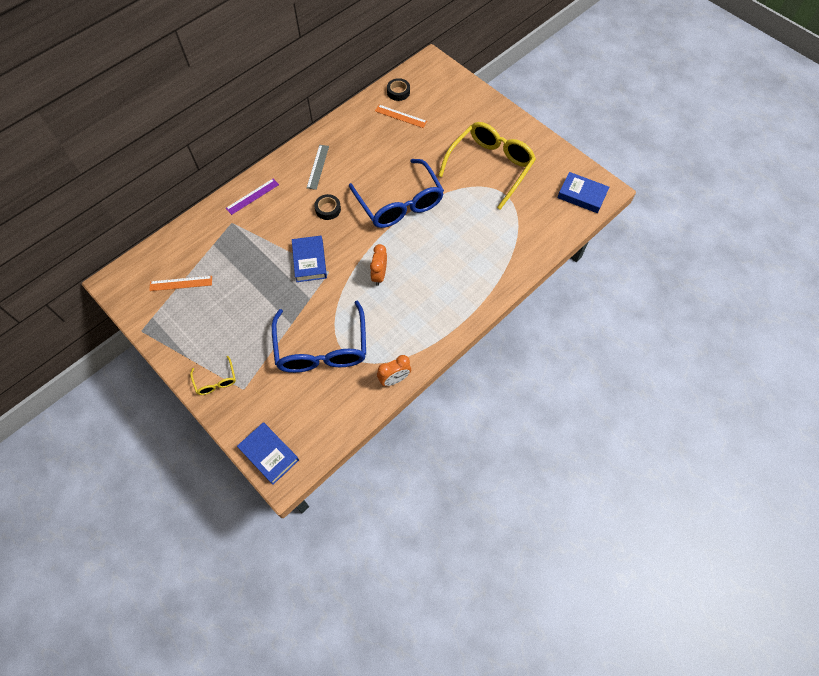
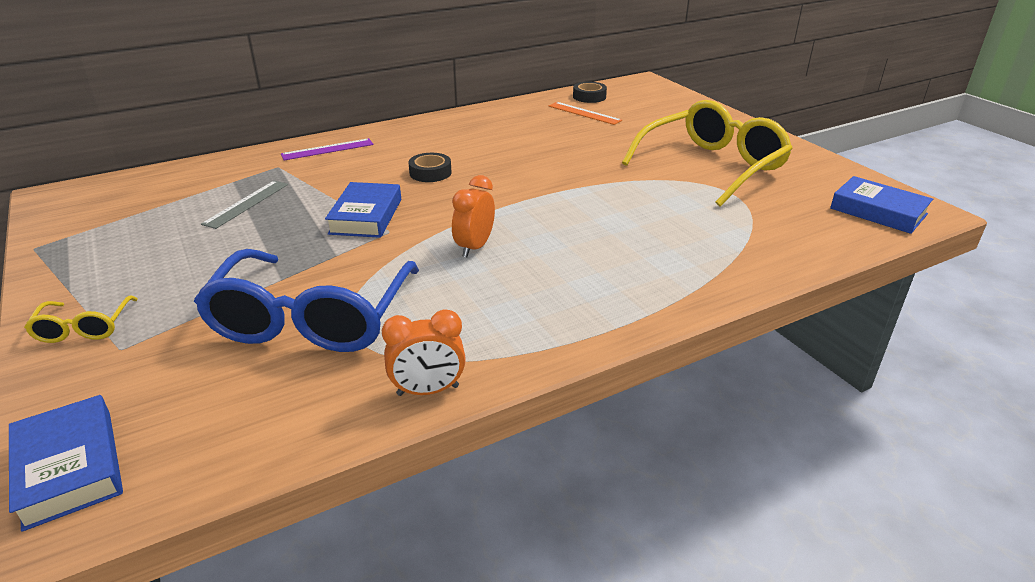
camera: 15 degrees right, 30 degrees down
(181, 283) = (147, 210): orange ruler -> none
(318, 167) = (440, 137): grey ruler -> grey ruler (247, 204)
(400, 203) = (548, 181): blue glasses -> none

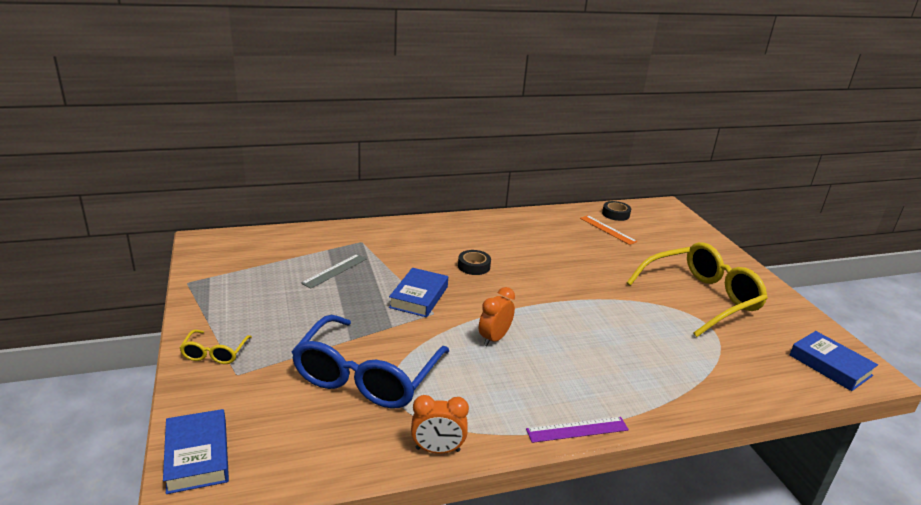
camera: 10 degrees right, 5 degrees down
(327, 149) = (400, 232): purple ruler -> purple ruler (577, 430)

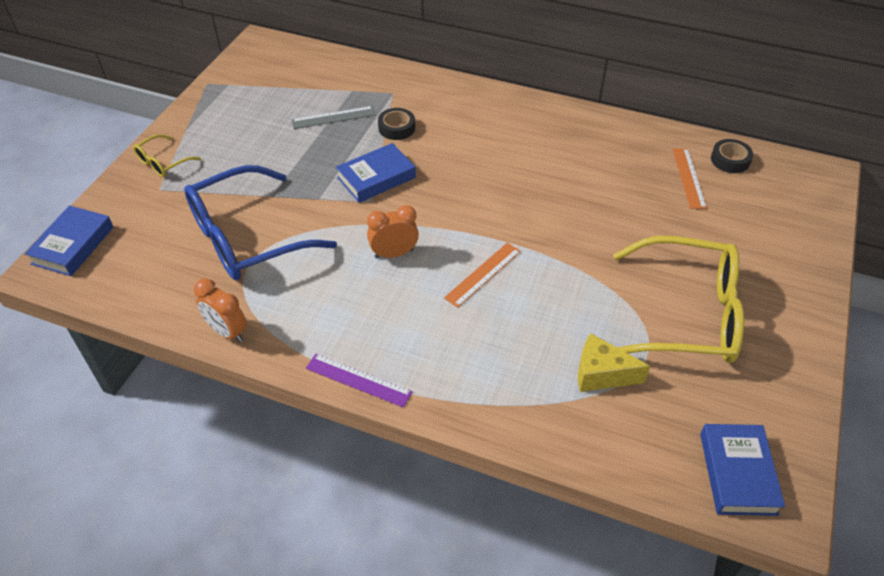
camera: 40 degrees right, 20 degrees up
(474, 266) = (470, 164): black tape -> black tape (396, 128)
(567, 326) = (483, 274): none -> orange ruler
(705, 349) = (601, 374): none -> yellow cheese

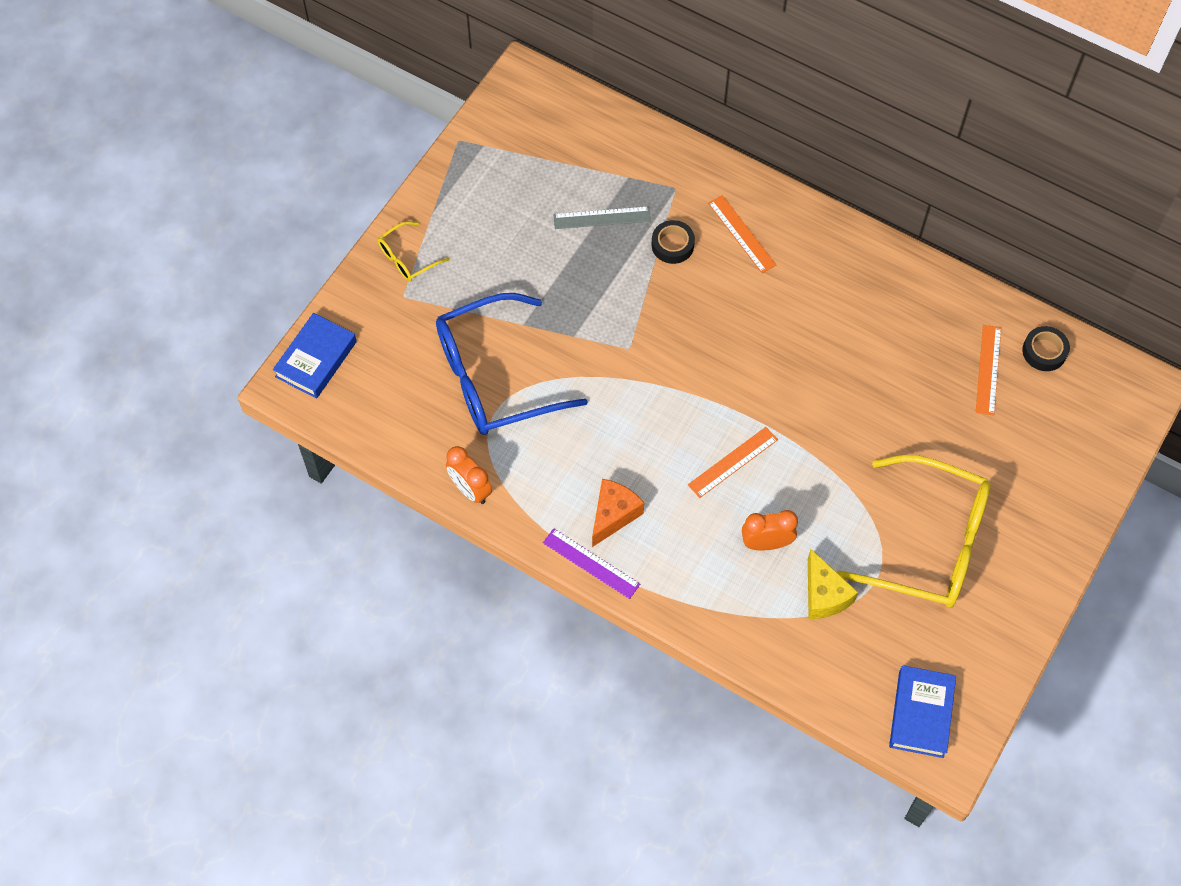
camera: 10 degrees right, 15 degrees up
(375, 333) = (613, 515): none -> orange cheese
(376, 178) = (640, 316): blue book -> none
(394, 253) = (645, 422): orange clock -> orange clock (766, 543)
(453, 114) = (742, 234): none -> orange ruler
(601, 374) = (824, 595): yellow cheese -> yellow cheese turned 135 degrees counterclockwise

